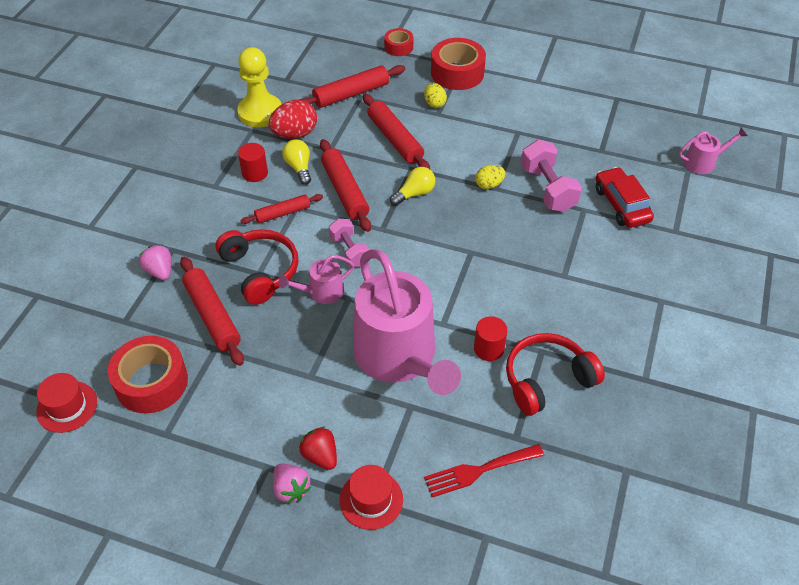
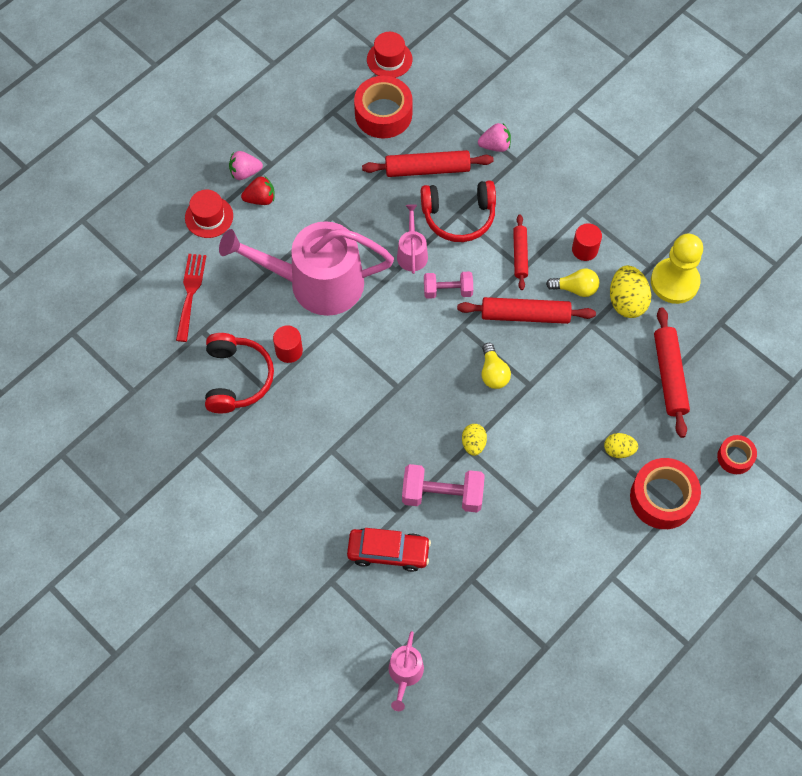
camera: 115 degrees right, 15 degrees up
(295, 134) = (627, 301): red egg -> yellow egg
(395, 139) = (578, 388): red rolling pin -> none

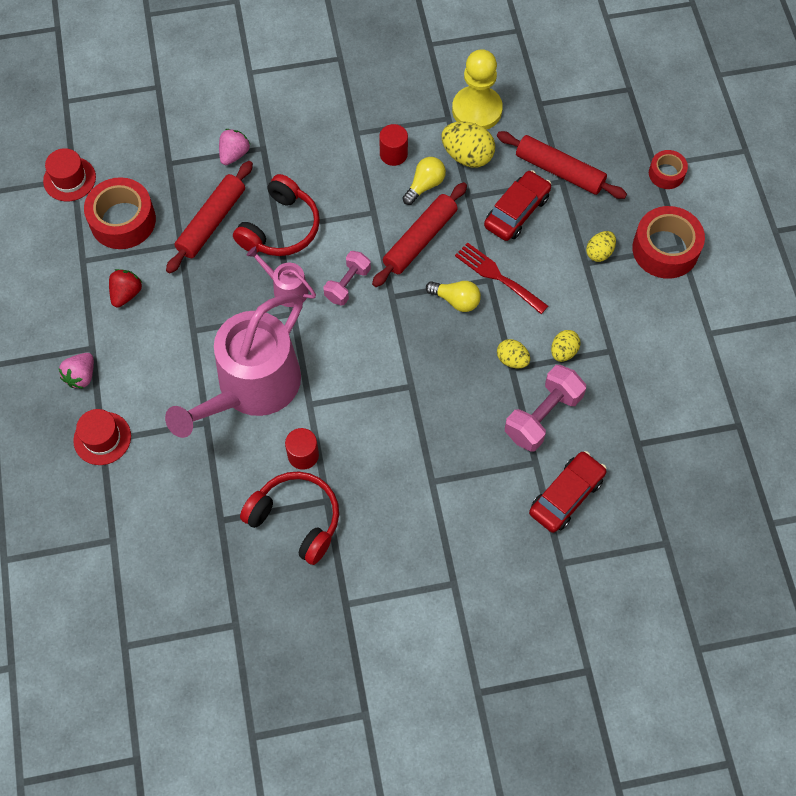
camera: 55 degrees left, 0 degrees up
(190, 293) = (171, 506): red fork -> red fork (497, 276)
(260, 199) = (122, 380): red strawberry -> red strawberry (126, 294)
(405, 673) = (690, 555): pink watering can -> none
(509, 476) = (563, 351): none -> yellow egg
(520, 255) = (358, 205): red rolling pin -> none
(606, 367) = (517, 212): none -> red car

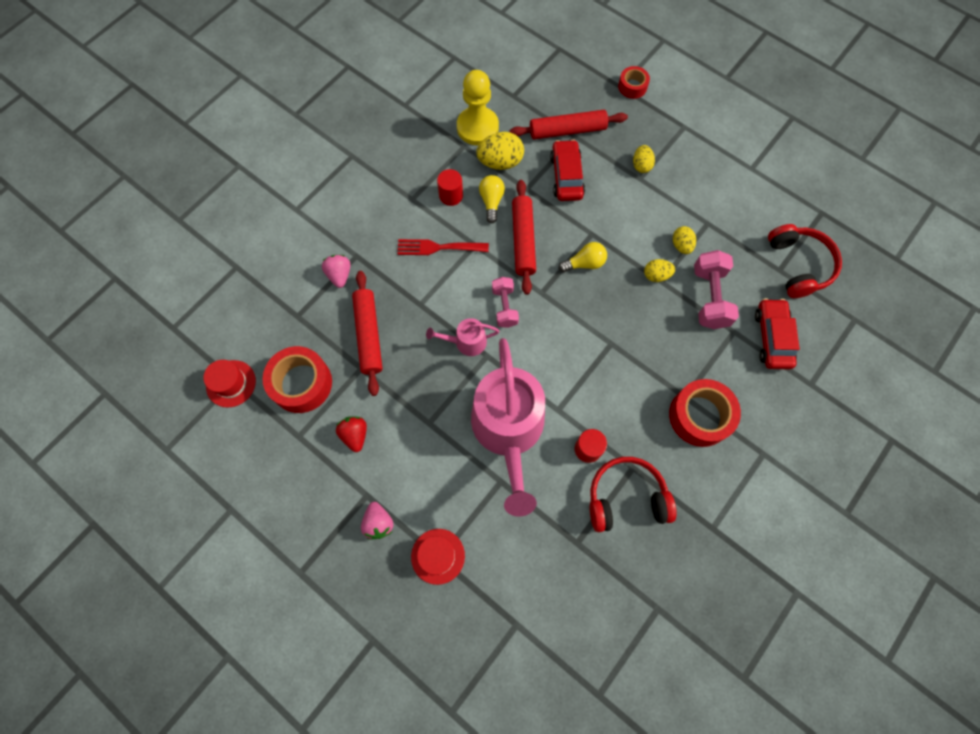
camera: 40 degrees left, 5 degrees up
(280, 228) = (422, 302): red headphones -> red headphones (798, 265)
(497, 276) = (595, 228): red fork -> red fork (438, 247)
(665, 249) = (677, 134): red tape -> red tape (700, 416)

